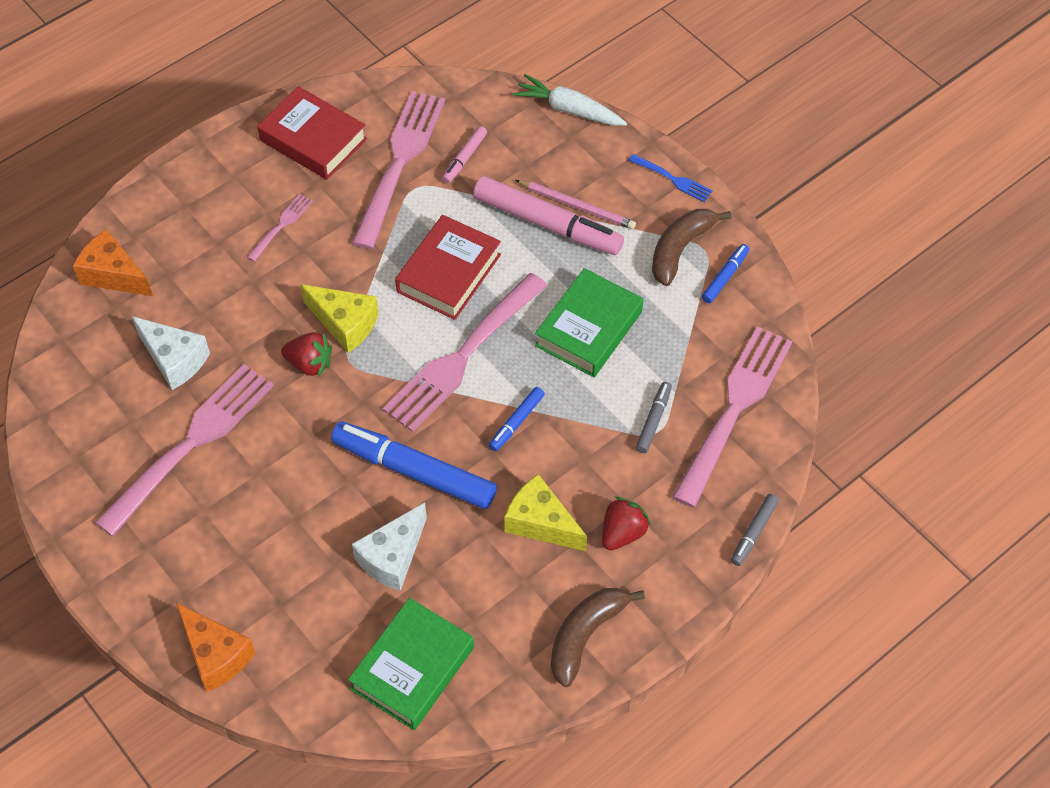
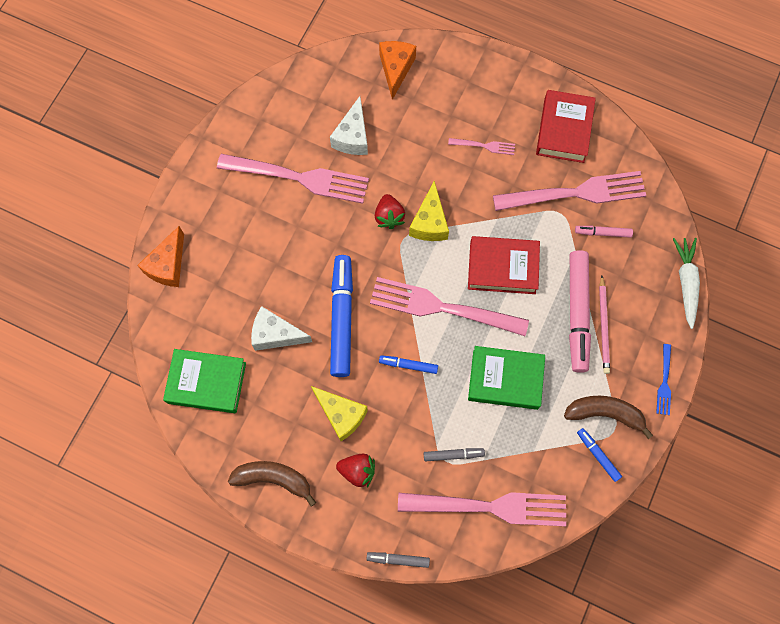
camera: 65 degrees right, 15 degrees up
(541, 523) = (341, 415): yellow cheese -> yellow cheese turned 120 degrees clockwise
(725, 277) = (598, 455): blue marker -> blue marker turned 135 degrees counterclockwise

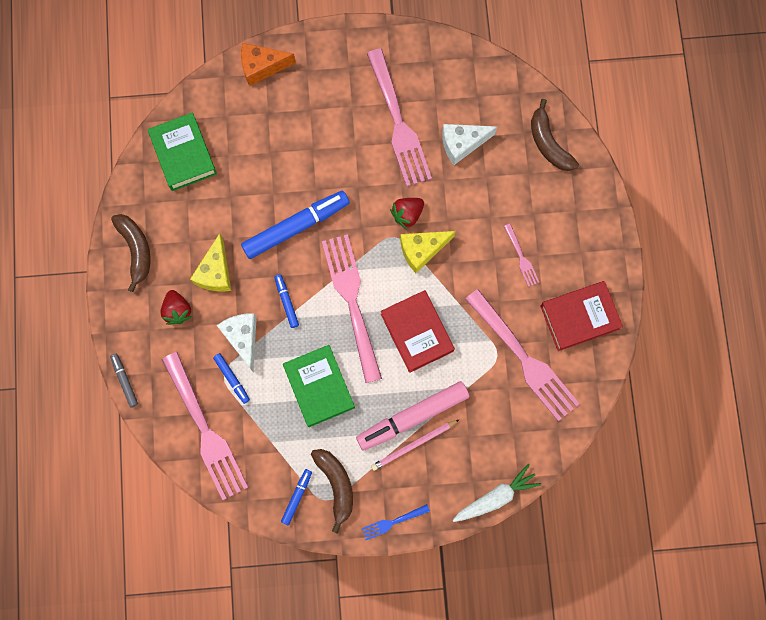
camera: 60 degrees right, 5 degrees up
(276, 334) = (253, 183): white cheese -> white cheese (243, 338)
(396, 69) = (548, 143): orange cheese -> brown banana
(453, 455) = (232, 378): grey marker -> blue marker
(602, 233) = (500, 401): pink marker -> none

